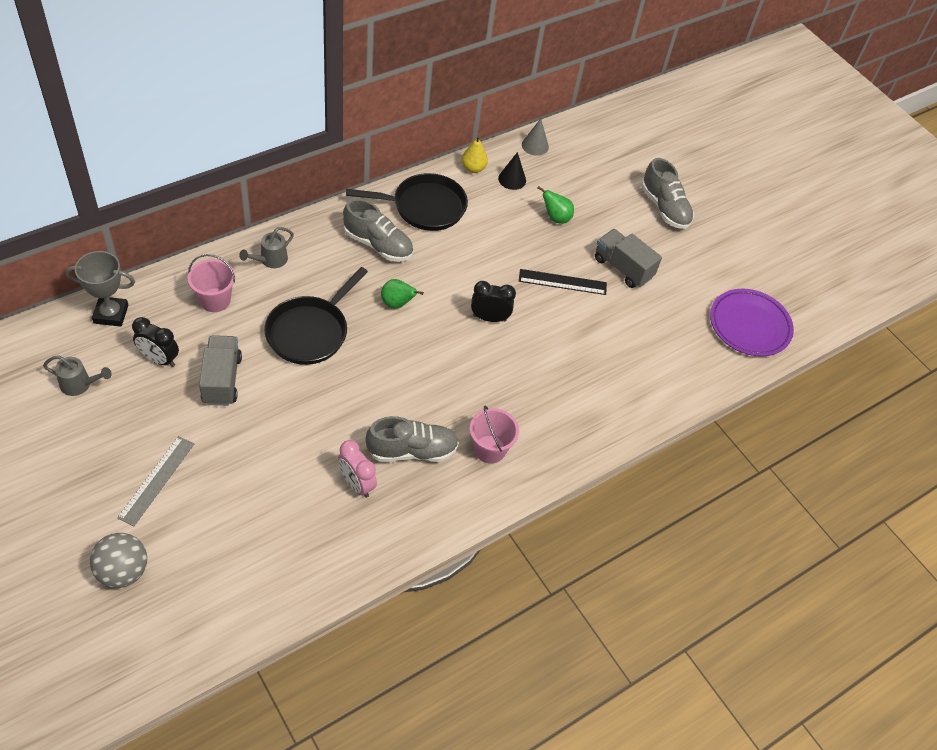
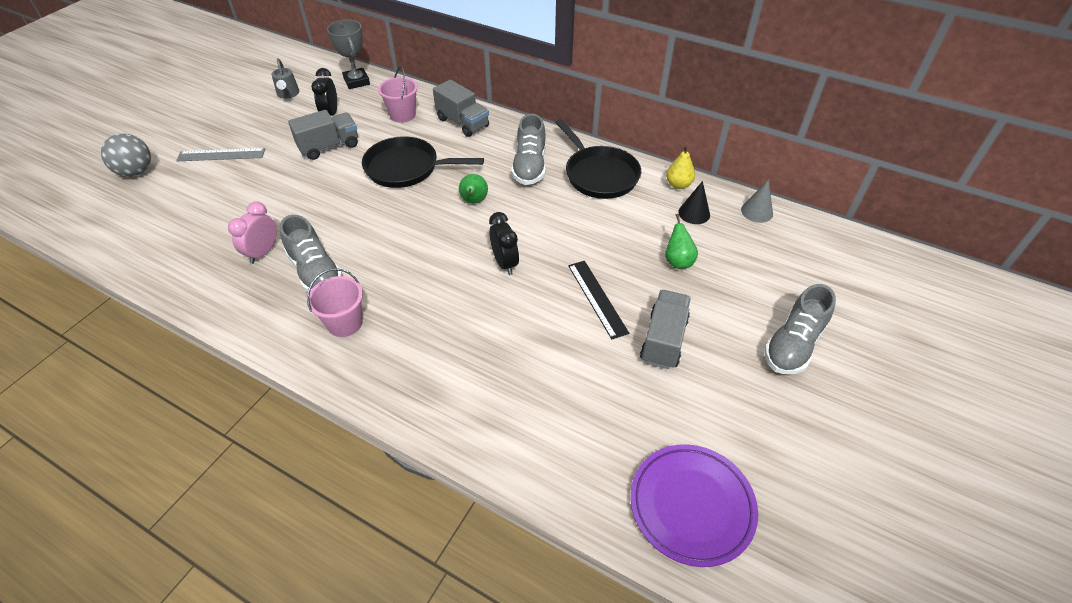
camera: 70 degrees right, 5 degrees down
(270, 260) = (463, 123): grey watering can -> grey truck

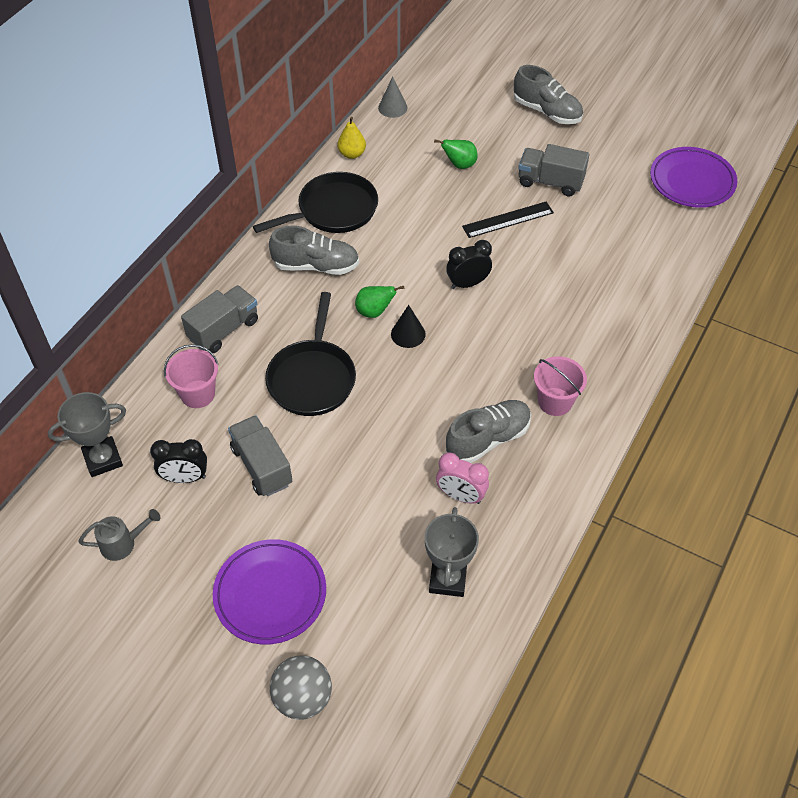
camera: 90 degrees left, 5 degrees up
(189, 243) = (447, 579): none -> grey trophy
(221, 155) = (270, 594): grey ruler -> purple plate
(694, 213) = (394, 148): black cone -> black cone (408, 334)

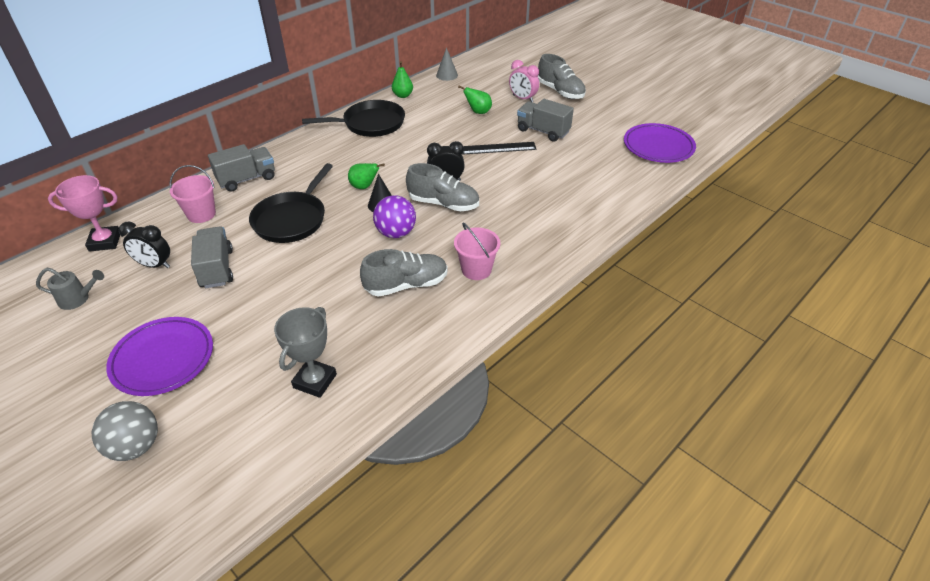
camera: 15 degrees right, 10 degrees down
(103, 459) = (105, 242): grey trophy -> pink trophy
(316, 266) = (338, 153): grey shoe -> grey shoe (443, 204)
(352, 154) = (403, 95): yellow pear -> green pear
(444, 371) = (396, 233): none -> purple ball
(460, 496) = (361, 321): pink clock -> pink clock (522, 99)

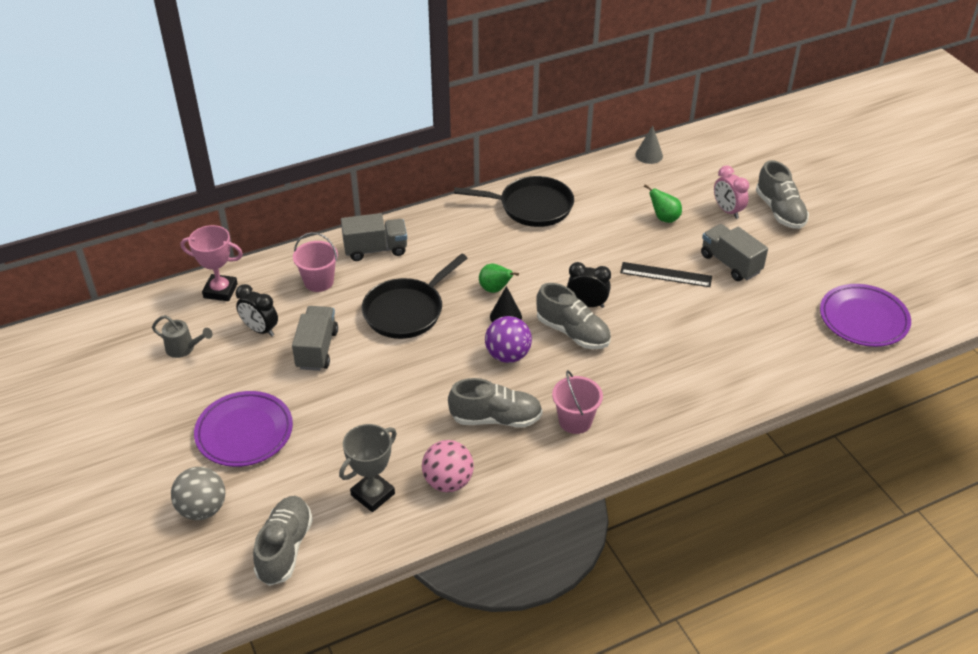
camera: 20 degrees right, 0 degrees up
(239, 460) = (285, 548): none -> grey shoe
(384, 349) = (448, 482): none -> pink ball
(403, 95) = (584, 174): green pear -> none

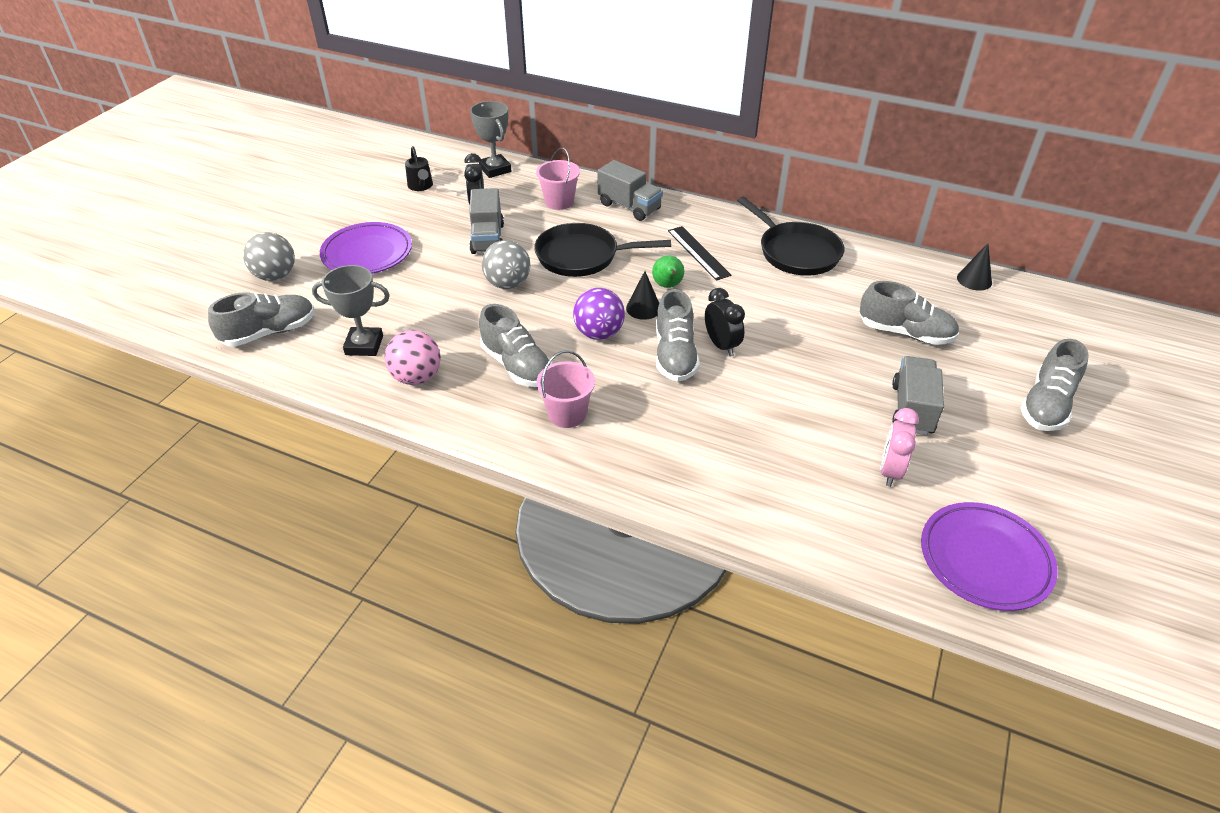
camera: 50 degrees right, 0 degrees up
(184, 348) = (421, 186): grey watering can -> black watering can
(220, 291) = (495, 169): pink trophy -> grey trophy
(317, 349) = (487, 239): grey truck -> grey truck turned 120 degrees clockwise
(392, 370) = (508, 284): none -> grey ball
(649, 155) = (974, 280): grey cone -> black cone
(664, 218) = (905, 333): green pear -> grey shoe
(666, 274) = (831, 373): black ruler -> black ruler (698, 252)
(727, 211) = (984, 368): pink clock -> pink clock (890, 471)

